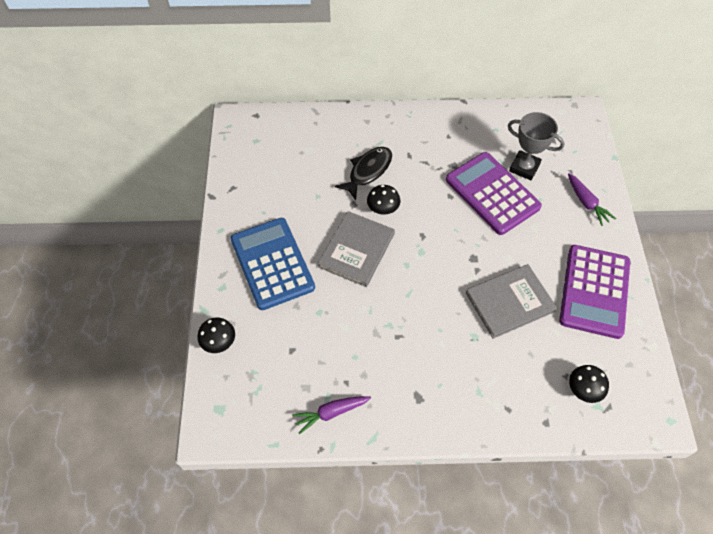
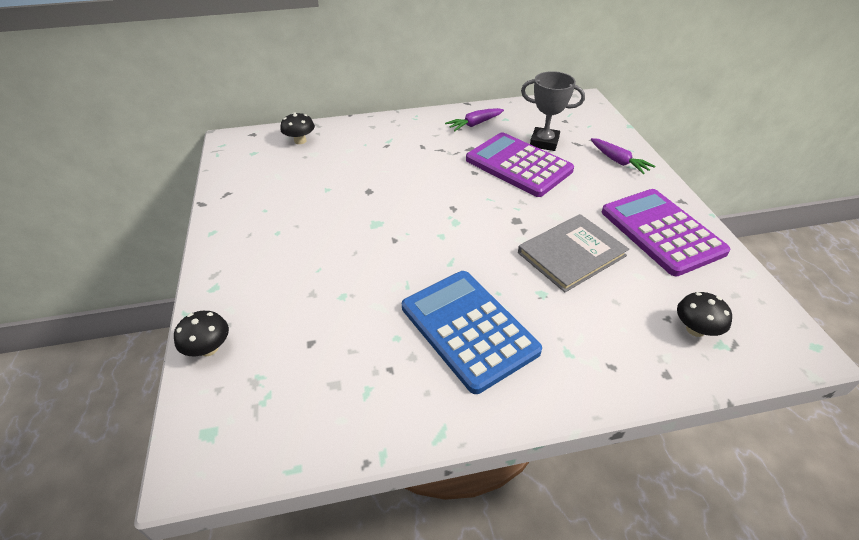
camera: 10 degrees left, 15 degrees down
(272, 263) = (278, 255): blue calculator -> blue calculator (468, 329)
(331, 413) = (374, 411): purple carrot -> purple carrot (474, 124)
(356, 250) = (379, 230): grey book -> none
(368, 171) = (380, 163): black fish -> none
(383, 209) = (403, 191): black mushroom -> black mushroom (300, 141)
(594, 291) = (661, 232): purple calculator -> purple calculator turned 150 degrees clockwise

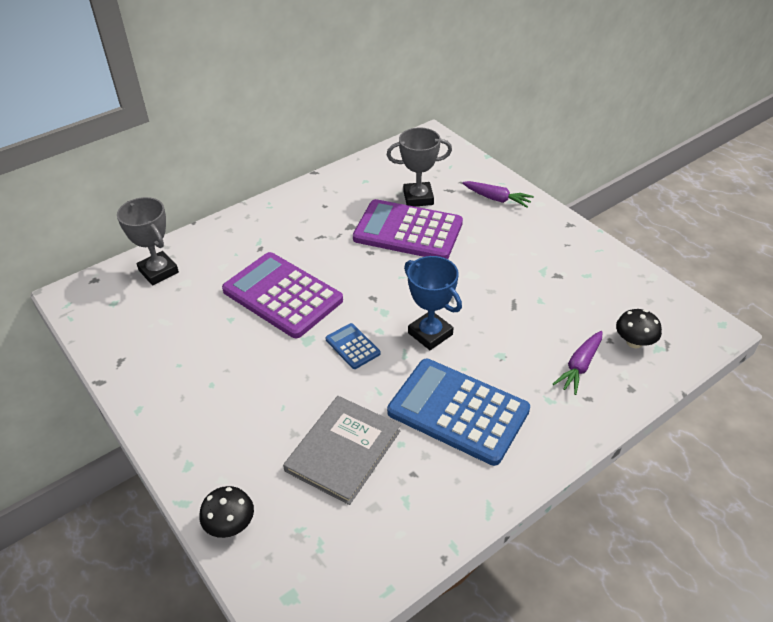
camera: 25 degrees left, 0 degrees up
(300, 141) = (158, 271): black mushroom -> grey trophy
(409, 241) = (352, 346): none -> blue calculator
(474, 124) = (337, 196): purple carrot -> purple carrot (579, 366)
(485, 253) = (430, 334): none -> blue trophy
(571, 254) = (505, 309): grey book -> grey book (343, 451)
(661, 232) = (568, 261): purple calculator -> purple calculator (282, 295)

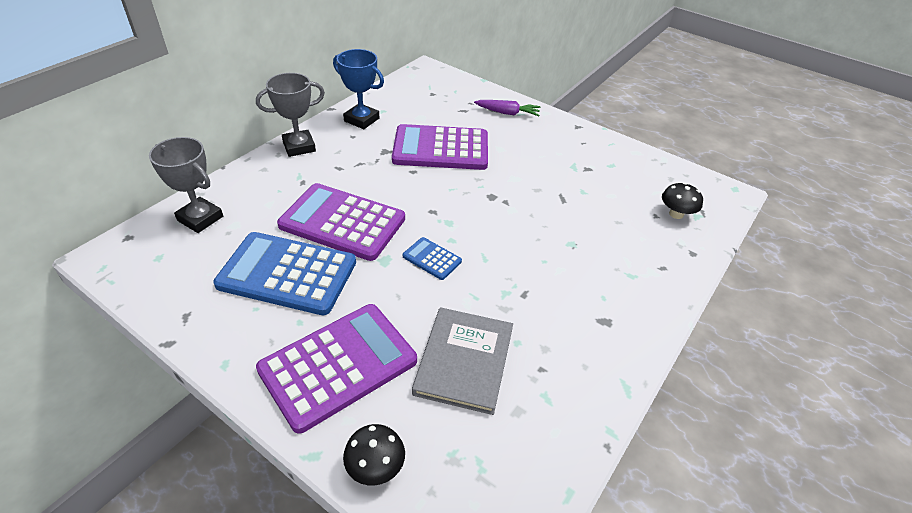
camera: 20 degrees left, 0 degrees up
(230, 430) = (338, 365): none -> purple calculator
(418, 198) = (438, 120): grey trophy -> grey trophy (299, 147)
(430, 334) = (500, 235): blue trophy -> blue trophy (361, 120)
(458, 411) = (557, 301): blue calculator -> blue calculator (287, 274)
(579, 366) = (642, 241): purple carrot -> none

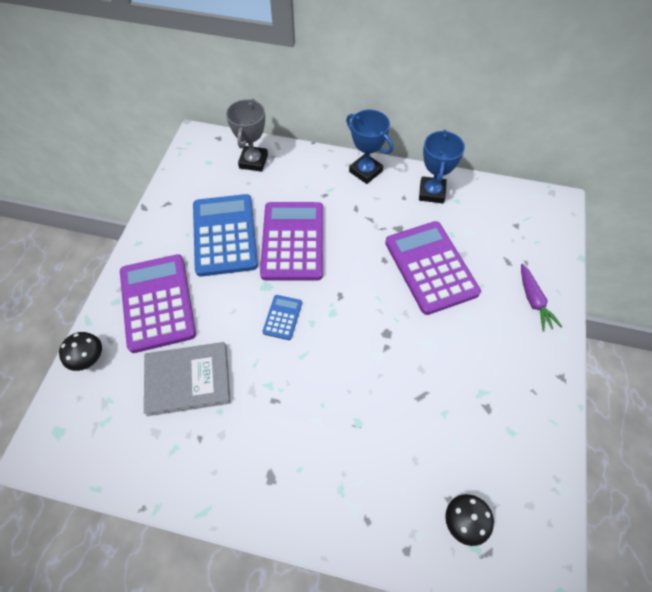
camera: 70 degrees right, 15 degrees up
(299, 147) = (365, 171): grey trophy -> blue trophy
(338, 365) = (157, 303): purple calculator -> purple calculator turned 135 degrees counterclockwise

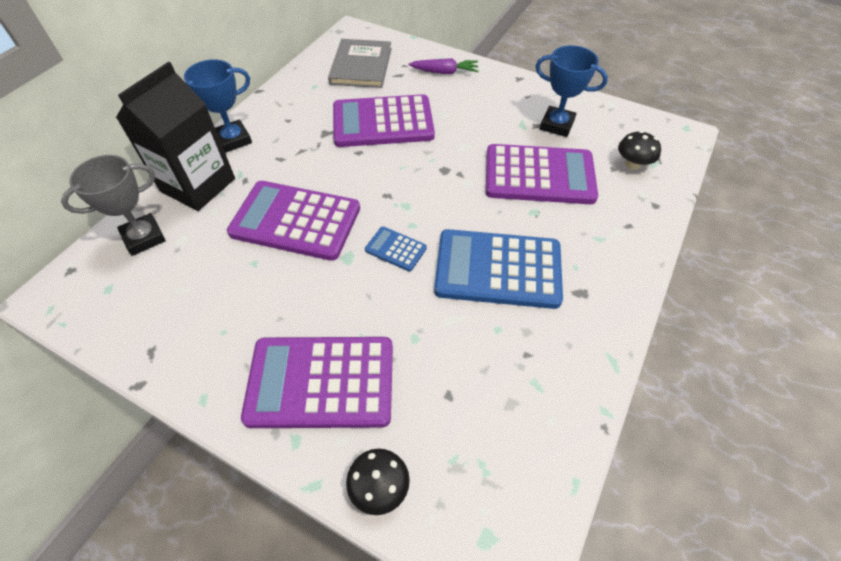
camera: 75 degrees left, 5 degrees down
(187, 379) = (448, 358): grey book -> grey book (361, 66)
(224, 235) = (249, 288): blue calculator -> blue calculator (498, 269)
(253, 161) = (144, 237): grey trophy -> grey trophy turned 60 degrees counterclockwise
(310, 169) = (198, 185): none -> black carton
(410, 421) = (539, 175): none -> purple calculator
(432, 192) = (294, 99): blue trophy -> blue trophy (557, 125)

